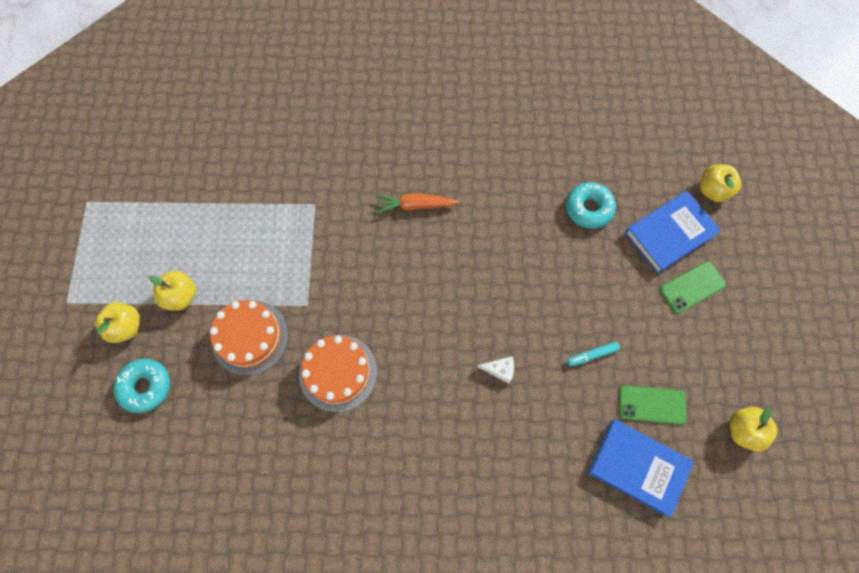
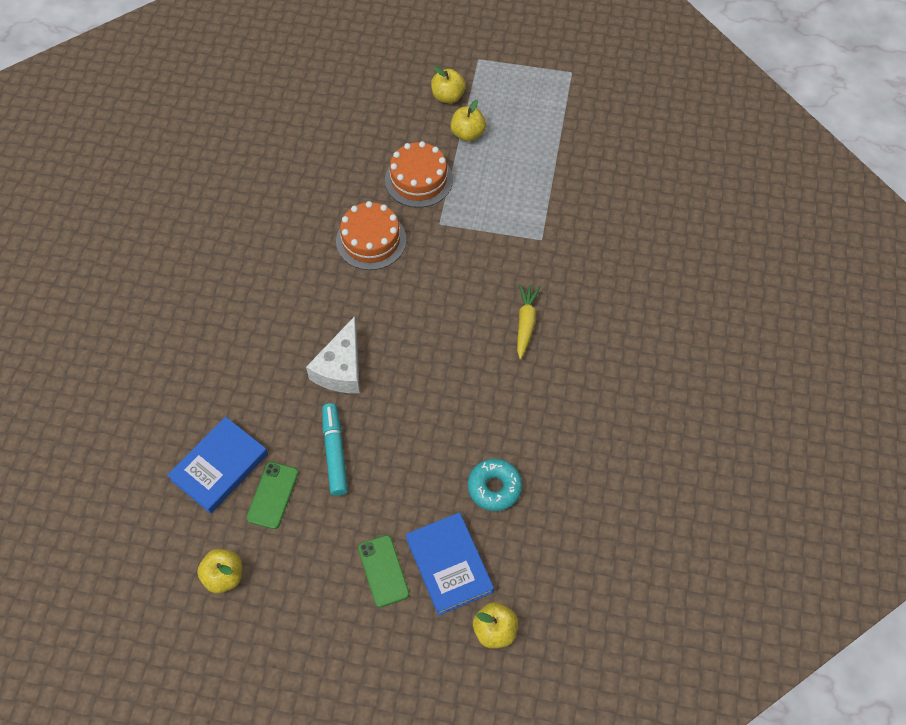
camera: 100 degrees right, 10 degrees down
(145, 387) = (393, 107): turquoise donut -> none
(415, 205) = (525, 323): orange carrot -> yellow carrot
(500, 369) = (341, 368): white cheese -> white cheese, size x2.16
(592, 355) = (335, 452): turquoise marker -> turquoise marker, size x1.76

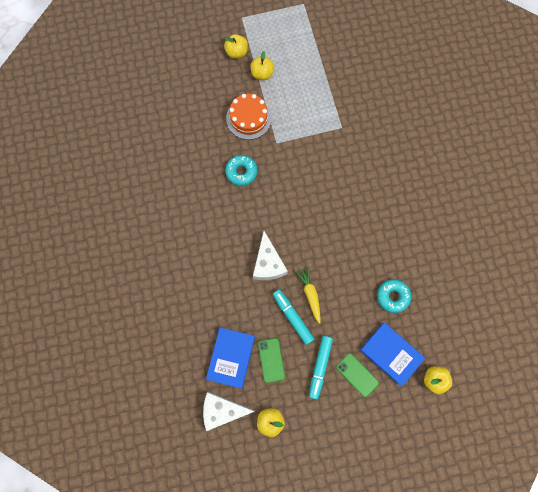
camera: 25 degrees left, 15 degrees up
(167, 531) = (222, 410): none -> white cheese
(335, 535) = (320, 367): none -> turquoise marker
(371, 240) = (241, 172): orange cake -> turquoise donut
(525, 323) = (359, 186): yellow carrot -> yellow carrot (310, 295)

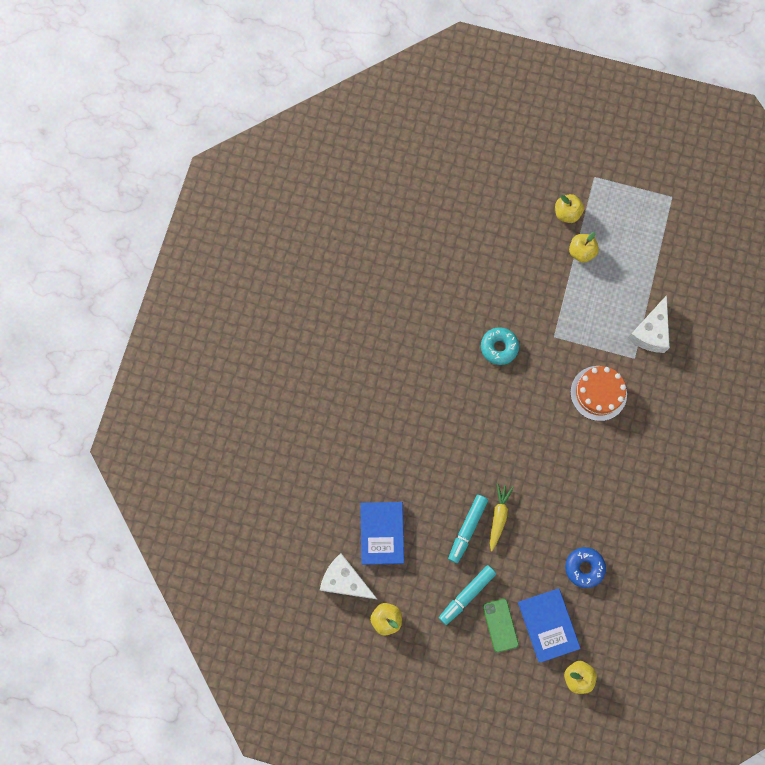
camera: 30 degrees right, 0 degrees up
(231, 357) = (382, 533): blue book -> blue book turned 45 degrees counterclockwise
(248, 118) = (539, 293): orange cake -> orange cake (598, 393)
(268, 263) = (473, 459): white cheese -> white cheese (650, 332)
(271, 360) = (421, 559): green phone -> none
(292, 317) = (467, 529): turquoise marker -> turquoise marker turned 150 degrees counterclockwise
(392, 296) = (584, 567): turquoise donut -> blue donut

